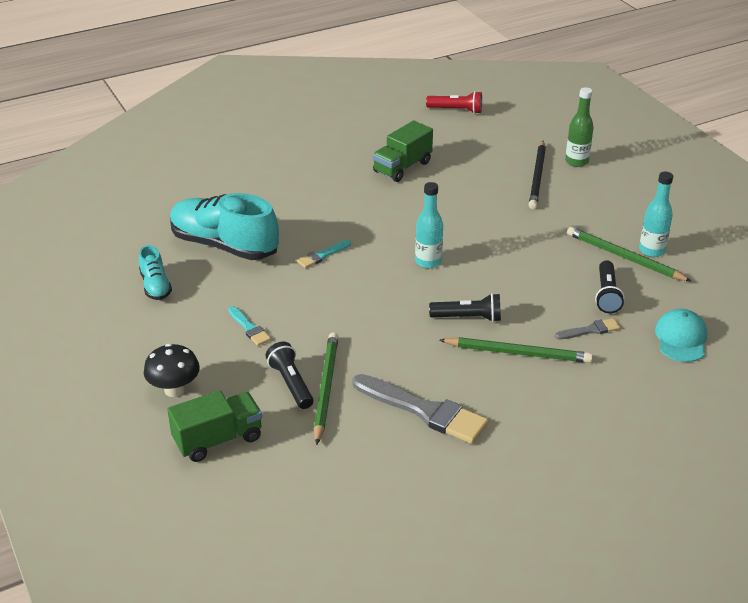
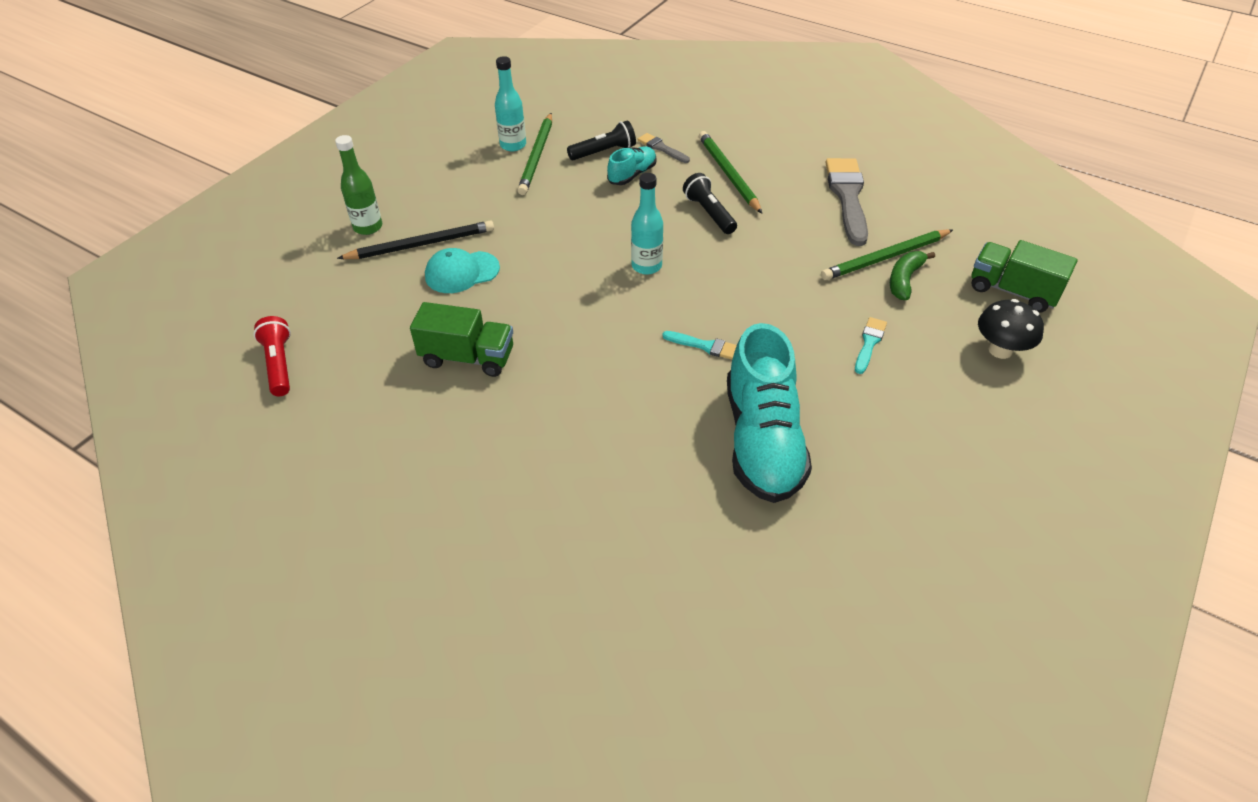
camera: 120 degrees left, 10 degrees up
(155, 286) = (890, 460): turquoise shoe -> turquoise shoe (632, 175)
(291, 383) = (904, 280): black flashlight -> green banana
(681, 338) = (630, 107): turquoise cap -> turquoise cap (462, 272)

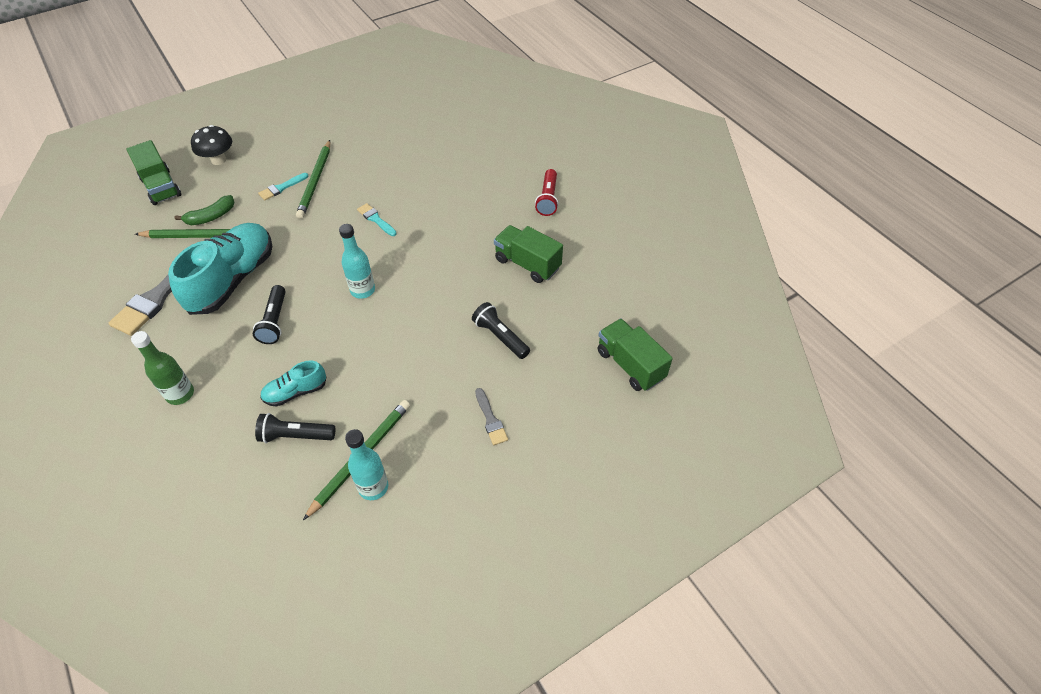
camera: 155 degrees left, 5 degrees up
(279, 364) = (657, 304): red flashlight -> red flashlight (548, 199)
(304, 291) = (630, 365): none -> green truck
(368, 227) = (560, 420): green bottle -> green bottle (180, 394)
(421, 244) = (521, 380): black pencil -> none
(462, 272) = (500, 337): turquoise cap -> black flashlight
(661, 148) = (240, 417): grey brush -> grey brush (490, 419)
(728, 174) = (218, 358): green pencil -> green pencil (315, 181)
(762, 440) = (392, 161): turquoise shoe -> turquoise shoe (232, 280)

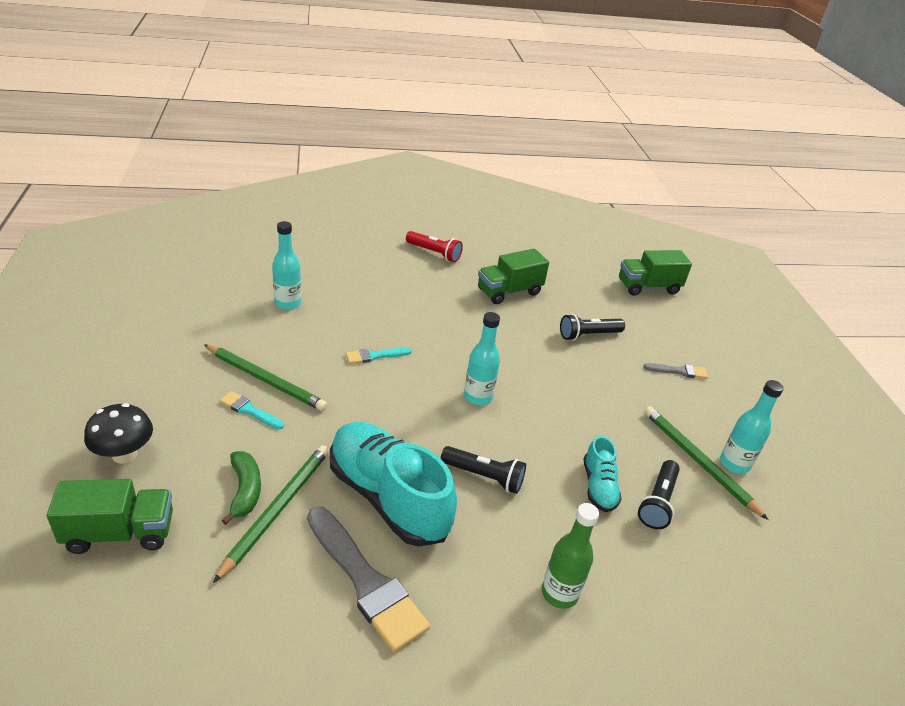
camera: 70 degrees left, 15 degrees down
(281, 188) = (249, 410): turquoise brush -> turquoise brush turned 135 degrees clockwise
(407, 154) = (287, 303): none -> turquoise bottle

